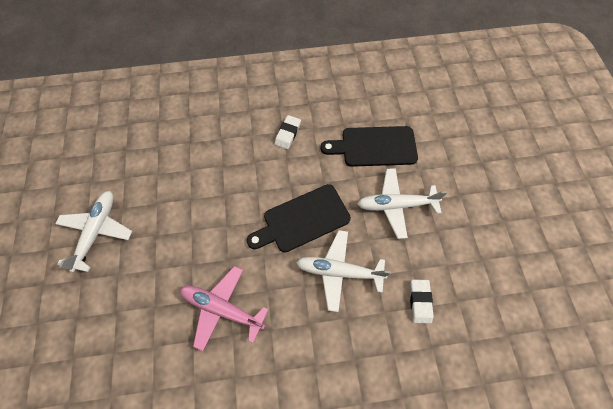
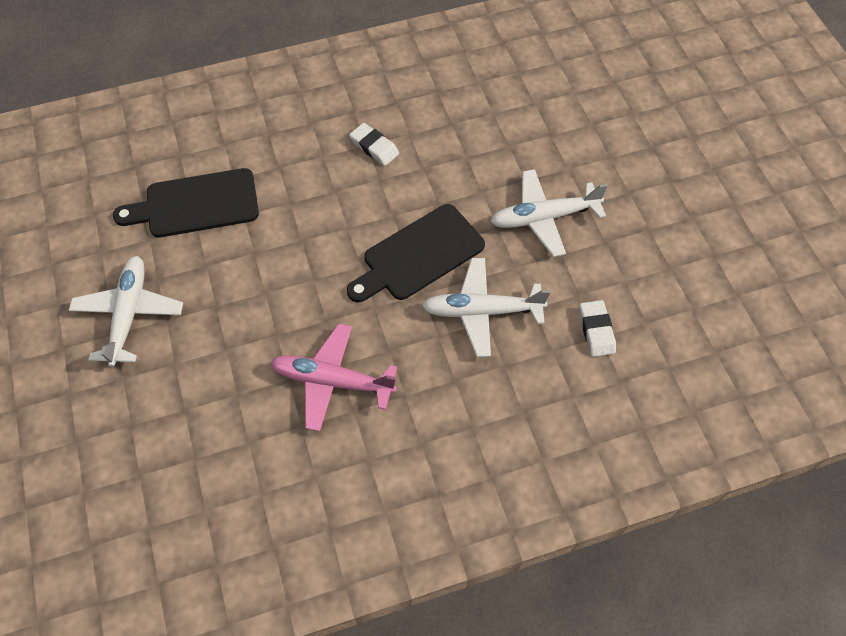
camera: 10 degrees left, 5 degrees down
(288, 134) = (374, 147): white eraser -> white eraser turned 60 degrees counterclockwise
(374, 146) = (500, 147): black cutting board -> black cutting board (196, 204)

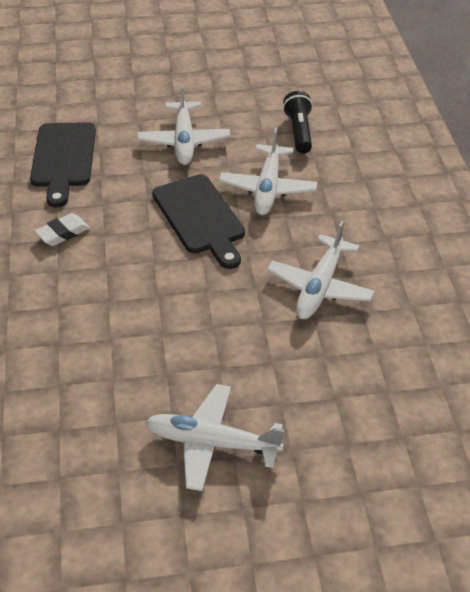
camera: 80 degrees left, 15 degrees down
(196, 204) = (82, 378): black cutting board -> black cutting board (63, 159)
(333, 381) = (320, 286): pink plane -> white plane
(596, 330) = (299, 132): white eraser -> black flashlight

